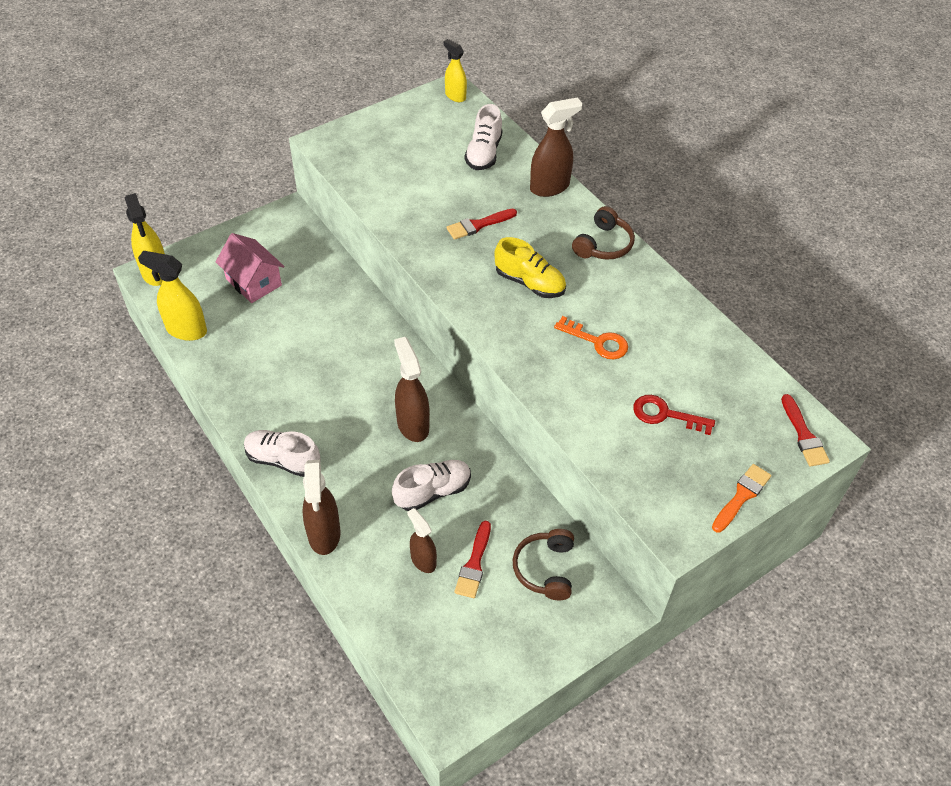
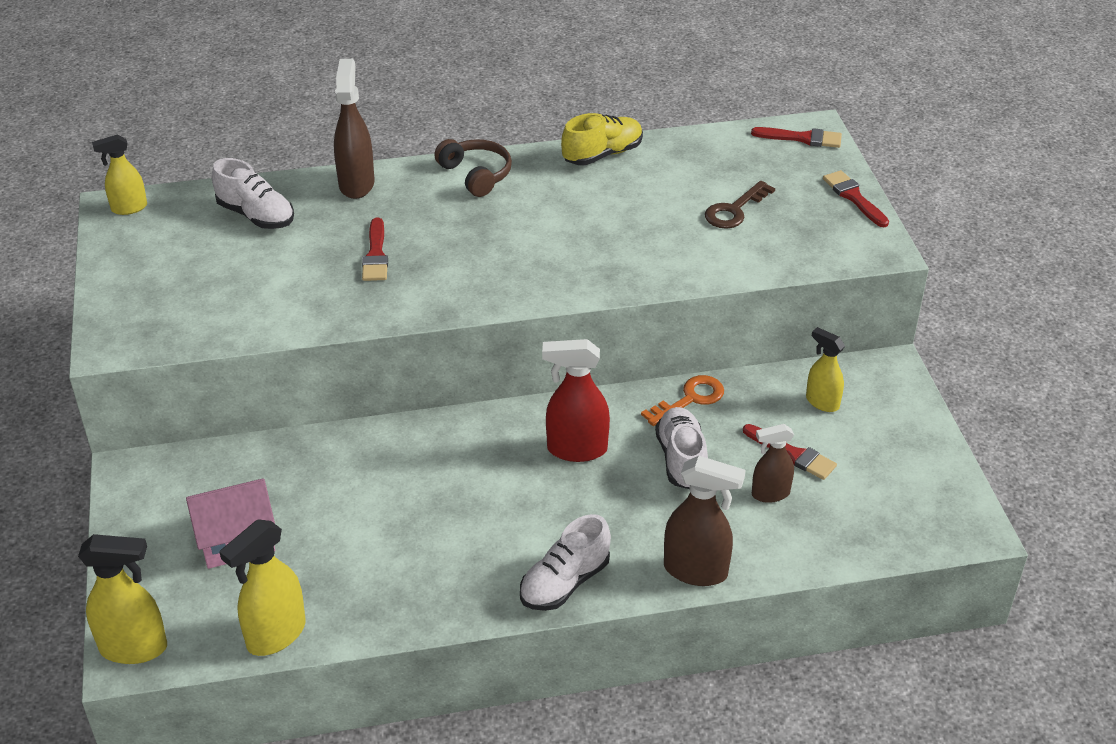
camera: 65 degrees left, 10 degrees down
(412, 424) = (576, 449): brown spray bottle -> red spray bottle
(530, 283) = (496, 243): yellow shoe -> yellow shoe (602, 154)
(545, 569) = (822, 402): brown headphones -> yellow spray bottle
(597, 341) = (612, 222): orange key -> orange key (690, 399)
(665, 415) = (734, 210): red key -> brown key
(741, 496) = (854, 197): orange brush -> red brush

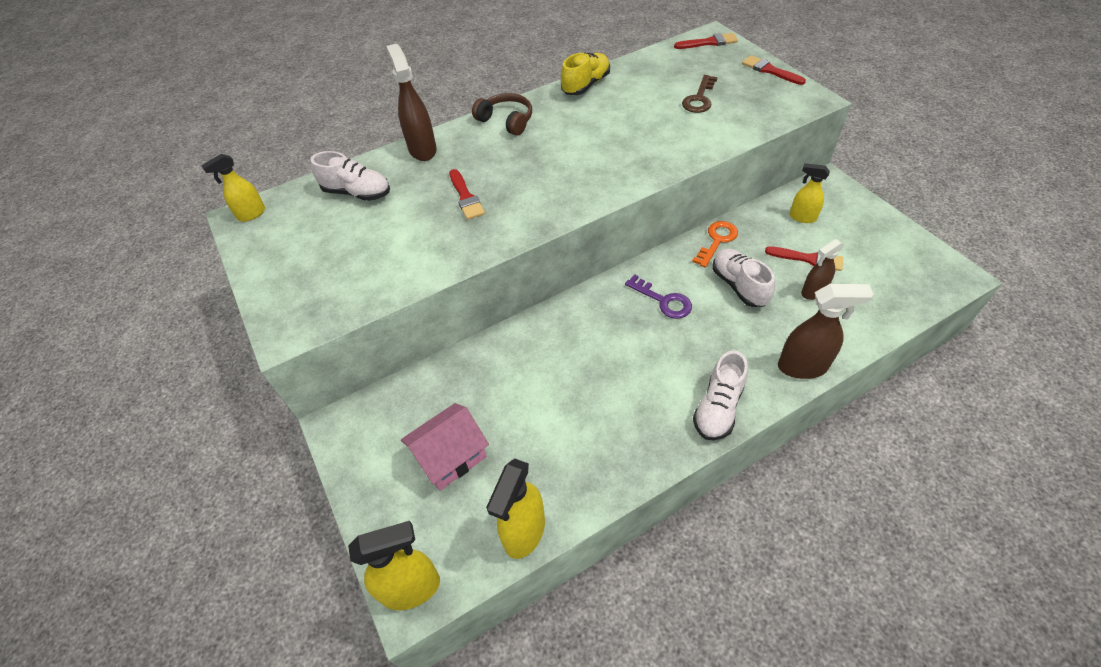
camera: 15 degrees left, 10 degrees up
(576, 449) = (663, 300): red spray bottle -> purple key

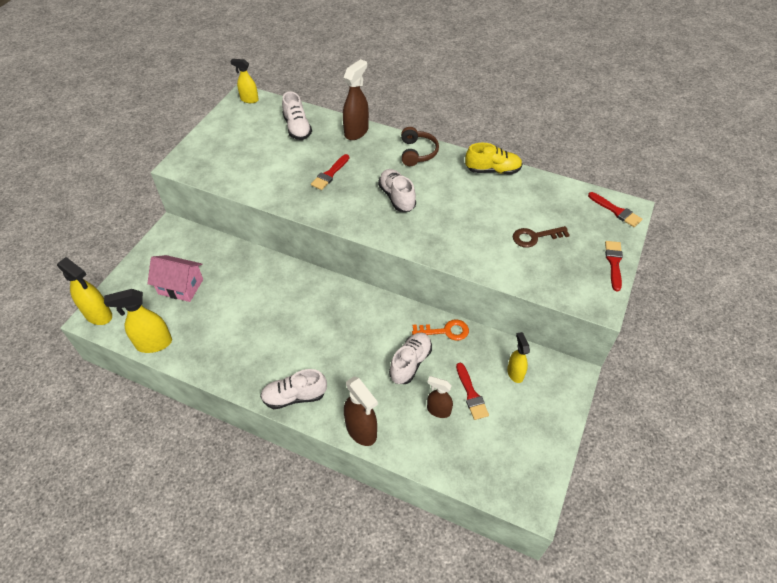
camera: 50 degrees right, 0 degrees up
(557, 162) = (397, 197): none -> white shoe
(663, 300) = (364, 327): purple key -> none

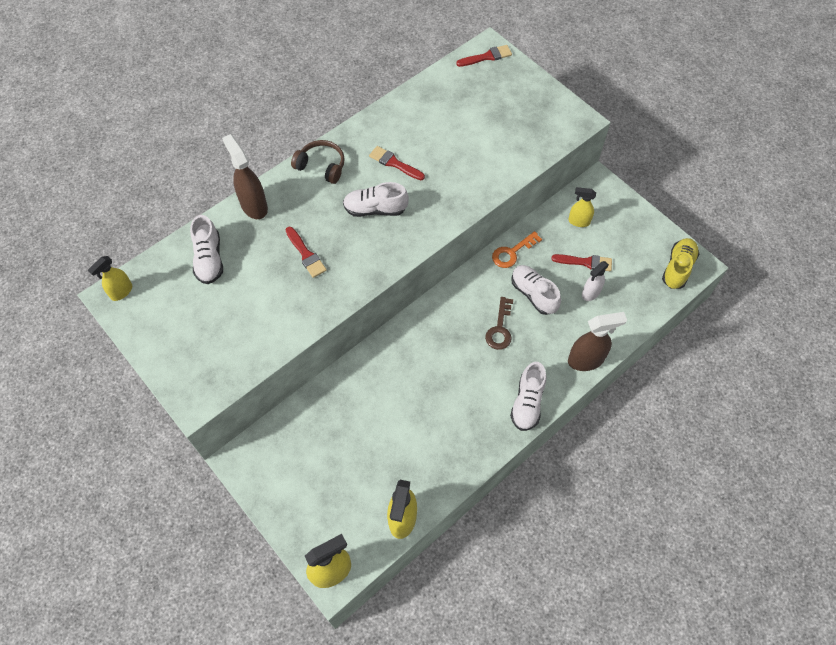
camera: 65 degrees left, 10 degrees up
(180, 286) = (335, 472): pink house -> none
(297, 128) = (209, 259): white shoe -> white shoe turned 75 degrees clockwise
(438, 410) = (590, 293): brown spray bottle -> white spray bottle
(445, 331) = (512, 252): orange key -> orange key turned 150 degrees counterclockwise
(492, 170) = (384, 118): yellow shoe -> yellow shoe (677, 268)
(535, 237) = (485, 127): brown key -> brown key (500, 328)
(614, 263) = (542, 89): red brush -> red brush (394, 163)

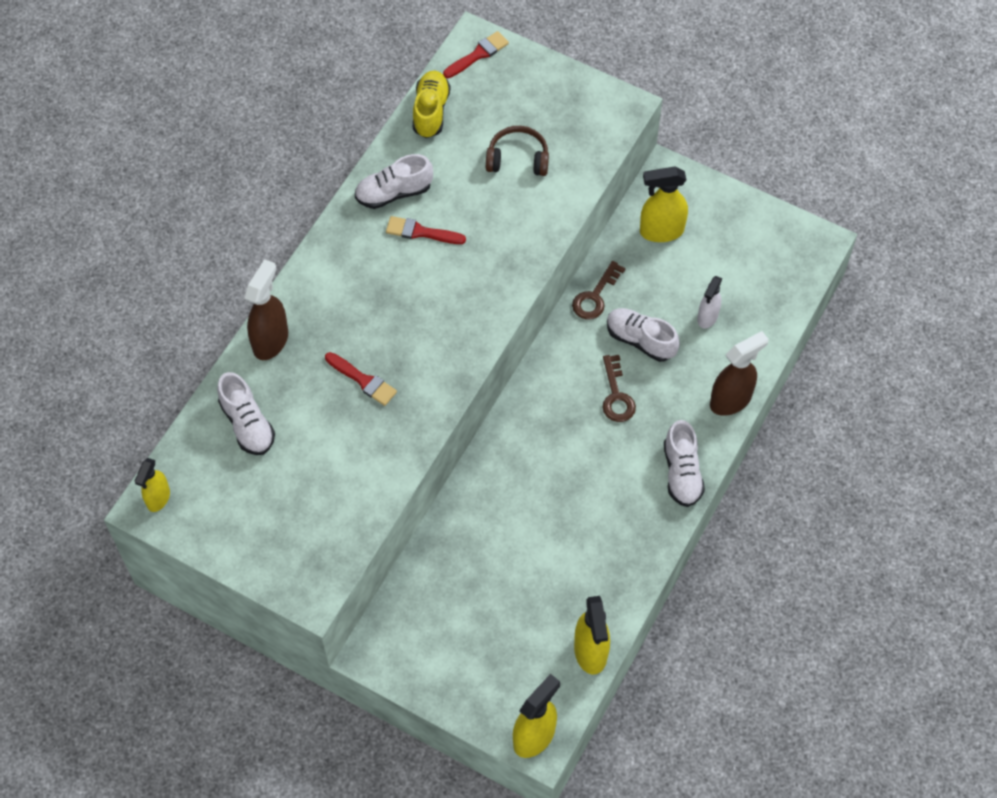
camera: 20 degrees left, 0 degrees up
(254, 206) = (271, 340): brown spray bottle -> brown spray bottle turned 75 degrees clockwise
(321, 166) = (332, 263): brown headphones -> brown headphones (518, 159)
(375, 209) = (422, 298): white shoe -> white shoe (394, 193)
(512, 252) = (595, 296): orange key -> brown key
(578, 221) = (661, 231): yellow spray bottle -> yellow spray bottle, size x1.56
(585, 262) = (688, 280): red brush -> none
(677, 268) = (799, 253): yellow shoe -> yellow shoe (431, 111)

